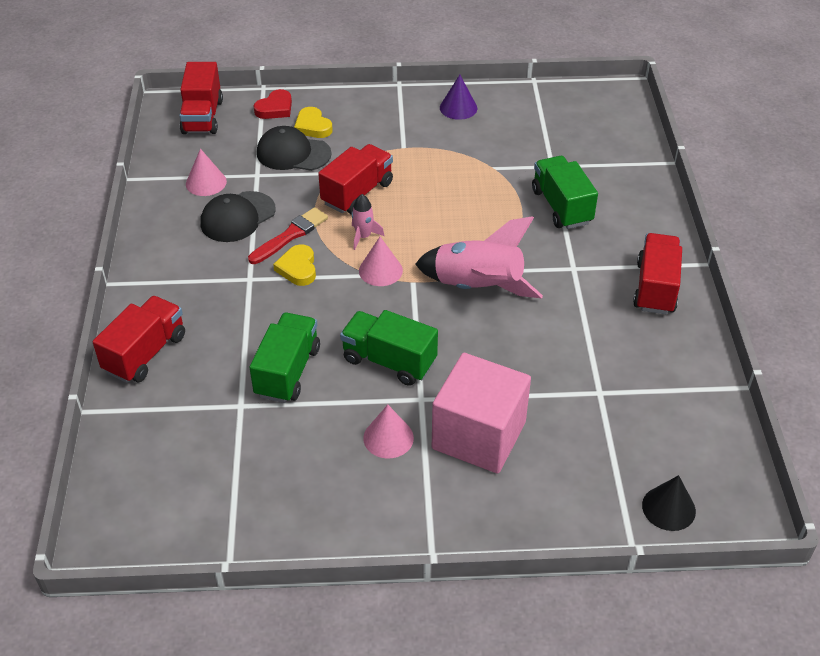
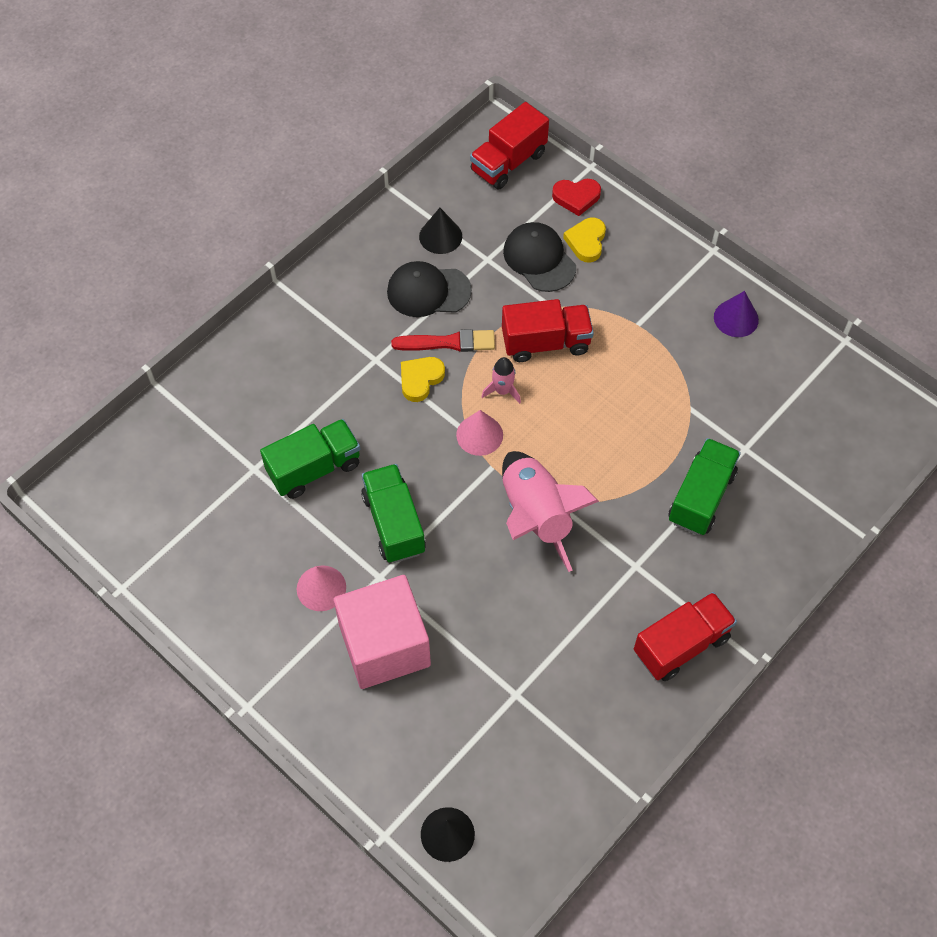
camera: 45 degrees right, 15 degrees up
(145, 353) = (238, 367): red truck -> none
(206, 182) = (440, 236): pink cone -> black cone

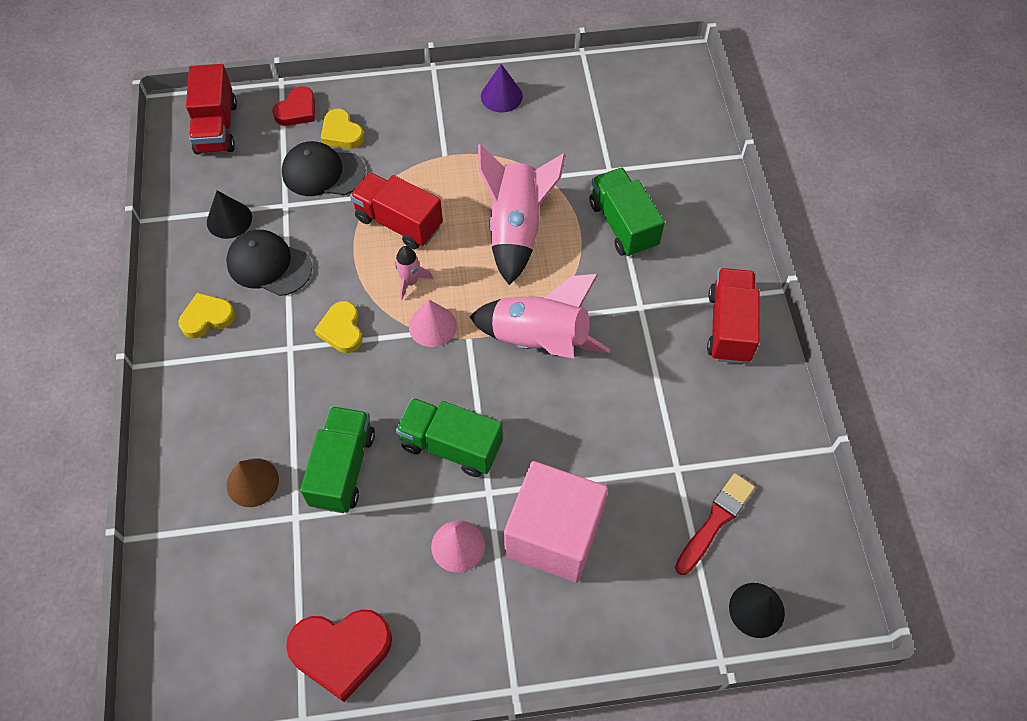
camera: 50 degrees left, 0 degrees up
(185, 574) = (341, 651): none -> red heart
(256, 422) = (252, 482): none -> brown cone
(351, 290) = (207, 318): none -> yellow heart
(428, 291) = (269, 265): black cap -> black cap turned 75 degrees clockwise
(448, 342) = (329, 286): red brush -> red brush (715, 521)
(545, 342) = (399, 222): red truck -> red truck turned 90 degrees counterclockwise
(619, 425) = (516, 229): none -> pink rocket

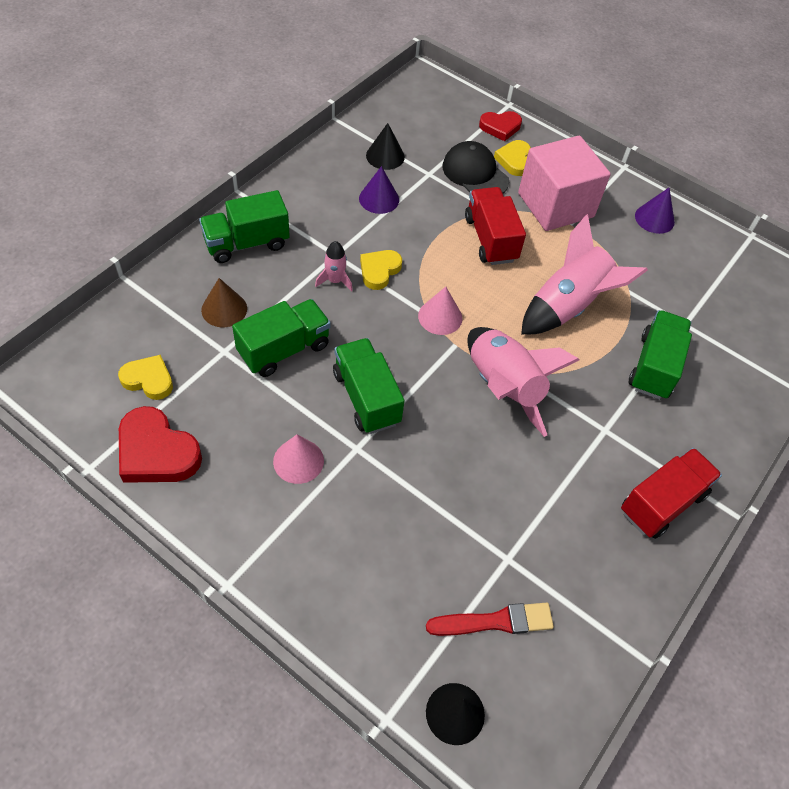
camera: 40 degrees right, 5 degrees down
(202, 407) = (247, 243): none -> green truck
(207, 318) = (308, 198): yellow heart -> yellow heart (148, 380)
(216, 128) = (438, 101): red truck -> none
(269, 265) = (379, 199): black cap -> purple cone
(410, 281) = (456, 279): pink rocket -> pink rocket (335, 280)
(553, 535) = (368, 515): pink cube -> pink cube (555, 205)

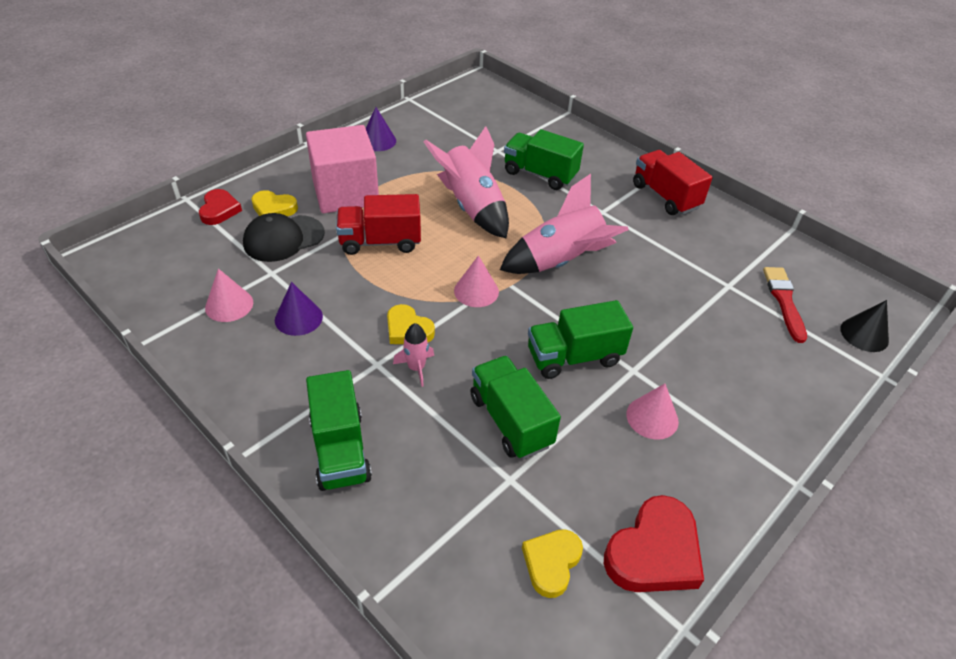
camera: 80 degrees left, 10 degrees down
(224, 309) = (446, 477): brown cone -> none
(385, 156) = (229, 305): black cone -> pink cone

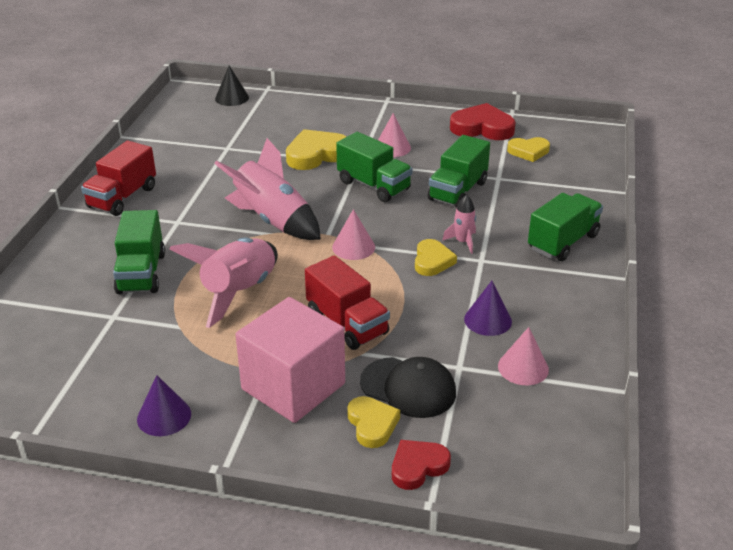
camera: 120 degrees left, 10 degrees down
(674, 344) = (316, 154): none -> yellow heart
(784, 301) = (224, 126): red brush -> none

